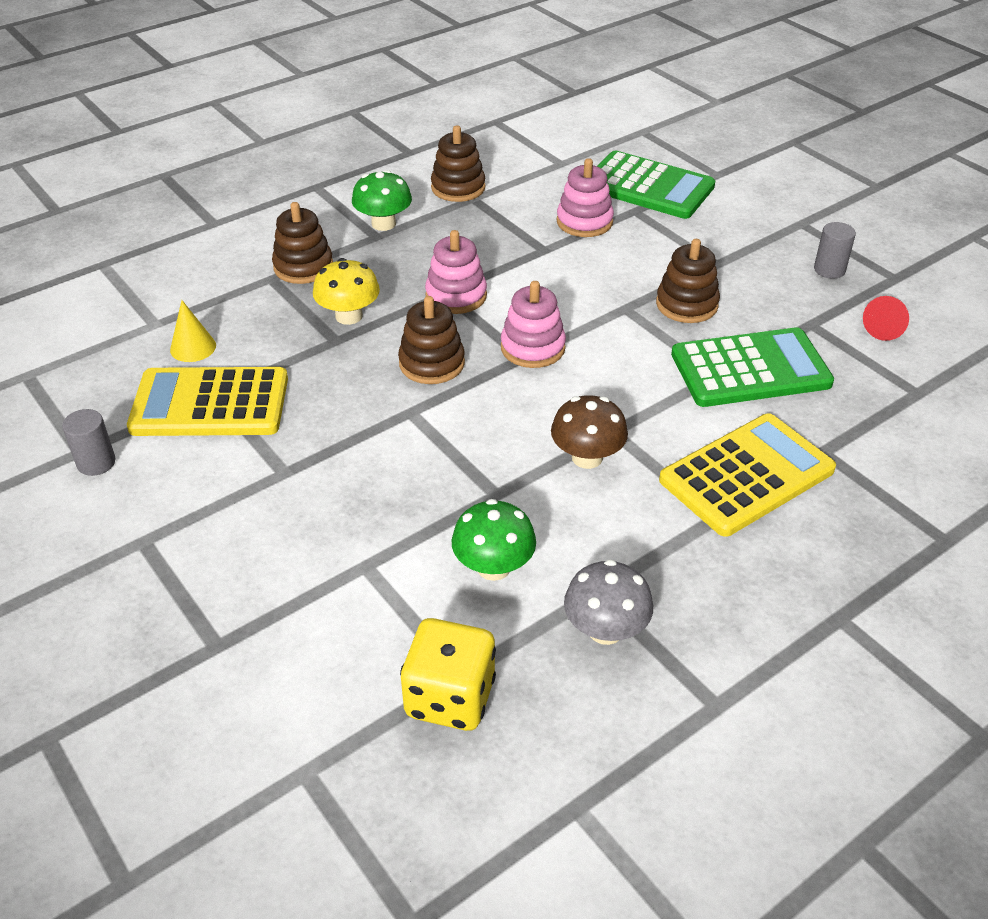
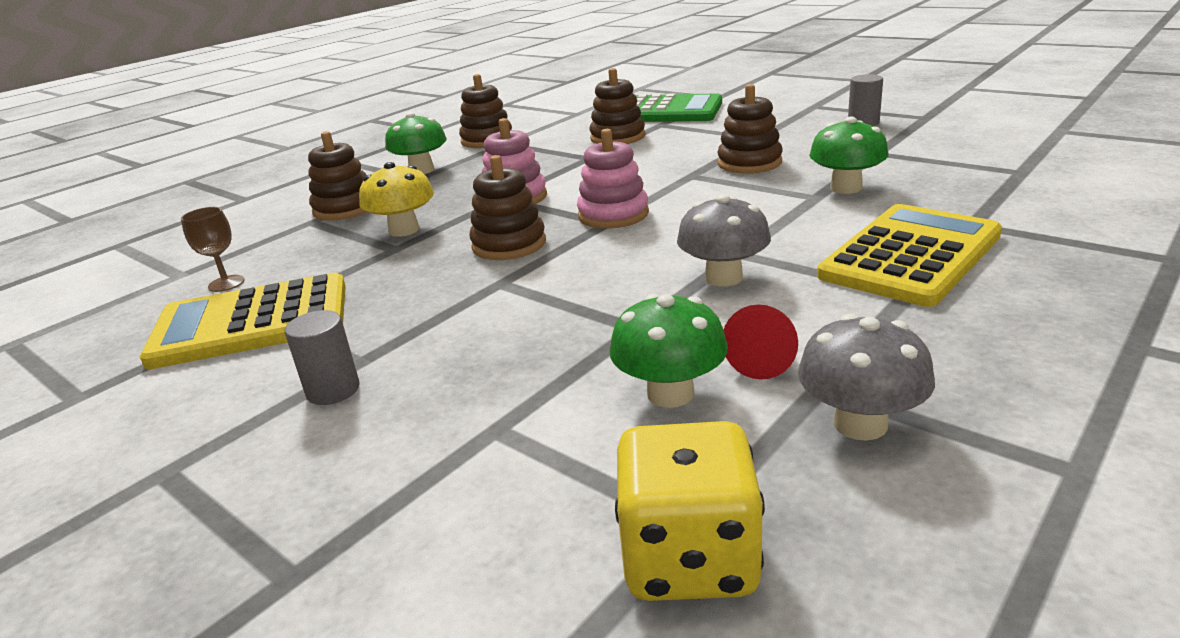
camera: 10 degrees left, 15 degrees down
(96, 463) = (97, 404): grey cylinder -> grey cylinder (333, 390)
(193, 347) = (226, 283): yellow cone -> brown goblet
(584, 222) = (617, 137): pink stacking toy -> brown stacking toy
(587, 457) = (723, 277): brown mushroom -> grey mushroom
(750, 369) = (846, 188): green calculator -> green mushroom
(886, 327) = (948, 142): red cone -> red cone (763, 359)

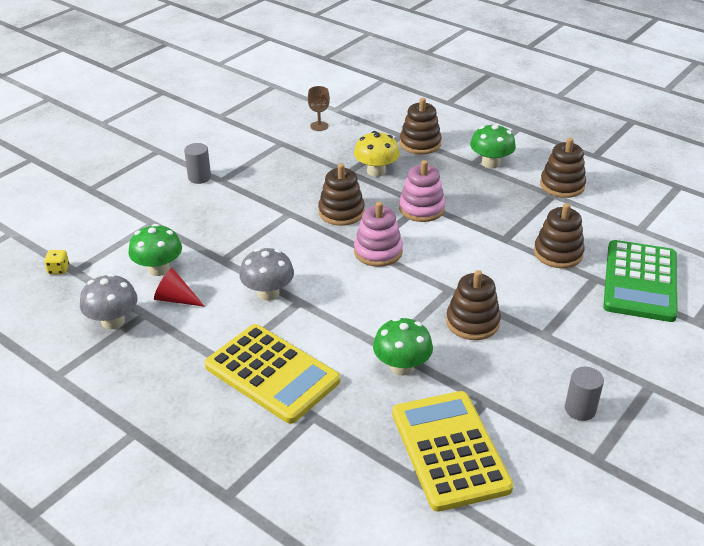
camera: 85 degrees right, 10 degrees up
(252, 322) = (271, 143): yellow calculator -> yellow calculator (450, 450)
(689, 559) = (58, 269): yellow dice -> yellow dice, size x0.43

